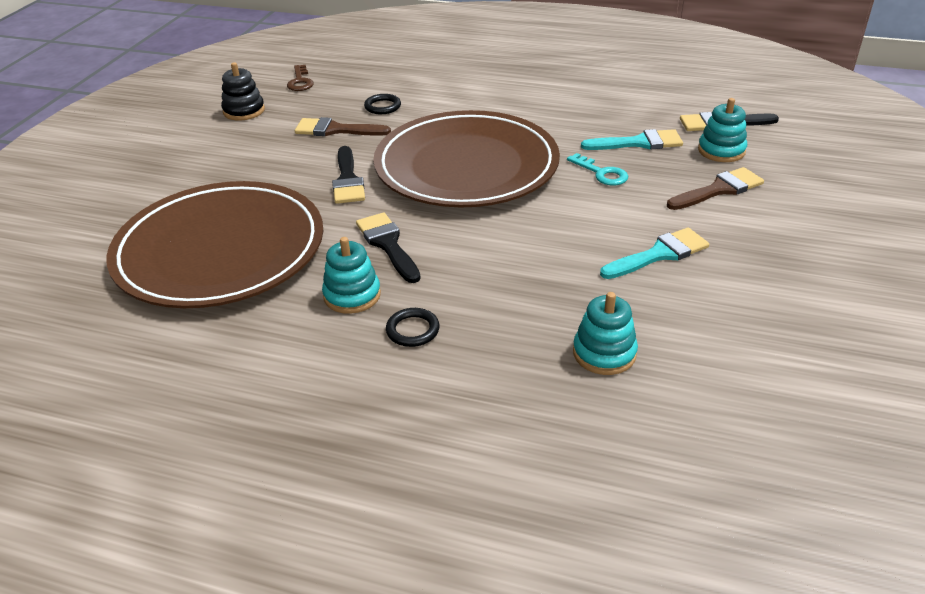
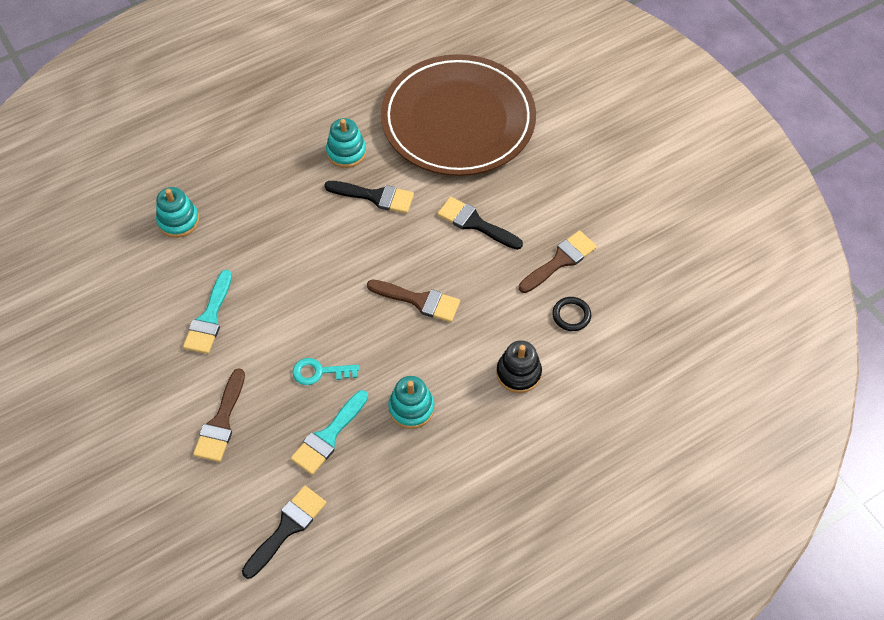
camera: 130 degrees right, 20 degrees up
(244, 111) = (656, 224): black stacking toy -> black stacking toy (518, 373)
(300, 81) = (682, 290): brown key -> none
(412, 330) = (288, 159): black ring -> none
(466, 166) = (419, 301): brown plate -> brown brush
(721, 151) = (256, 480): turquoise stacking toy -> turquoise stacking toy (411, 408)

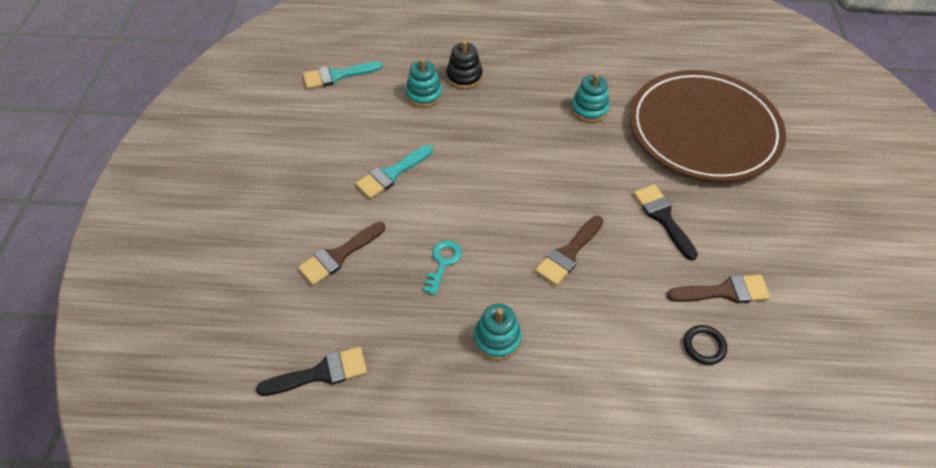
camera: 35 degrees right, 5 degrees down
(319, 372) = (443, 263): turquoise key -> turquoise key turned 75 degrees clockwise
(328, 436) = (411, 319): turquoise brush -> turquoise brush (337, 76)
(375, 197) = (589, 153): black brush -> none
(419, 301) = (568, 253): brown brush -> brown brush turned 75 degrees clockwise
(518, 373) = (617, 368): black stacking toy -> black stacking toy (464, 77)

